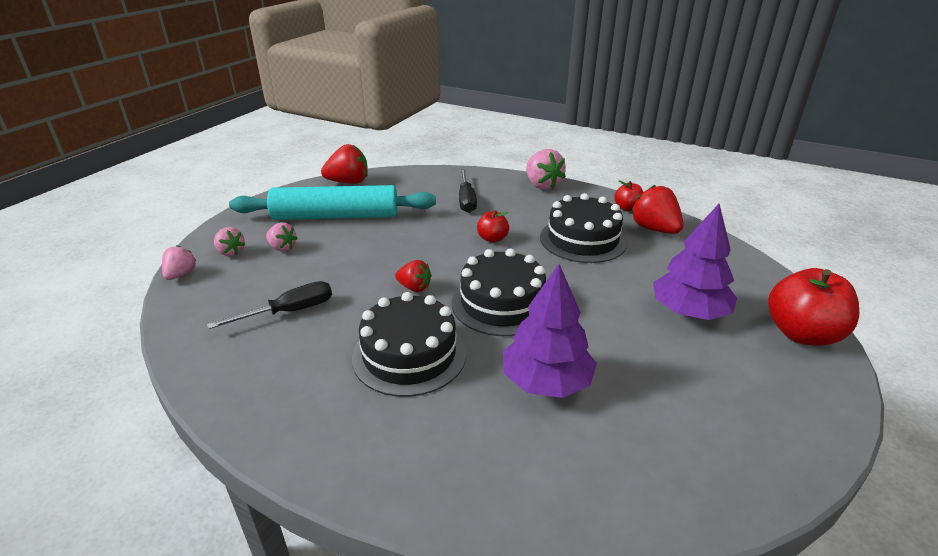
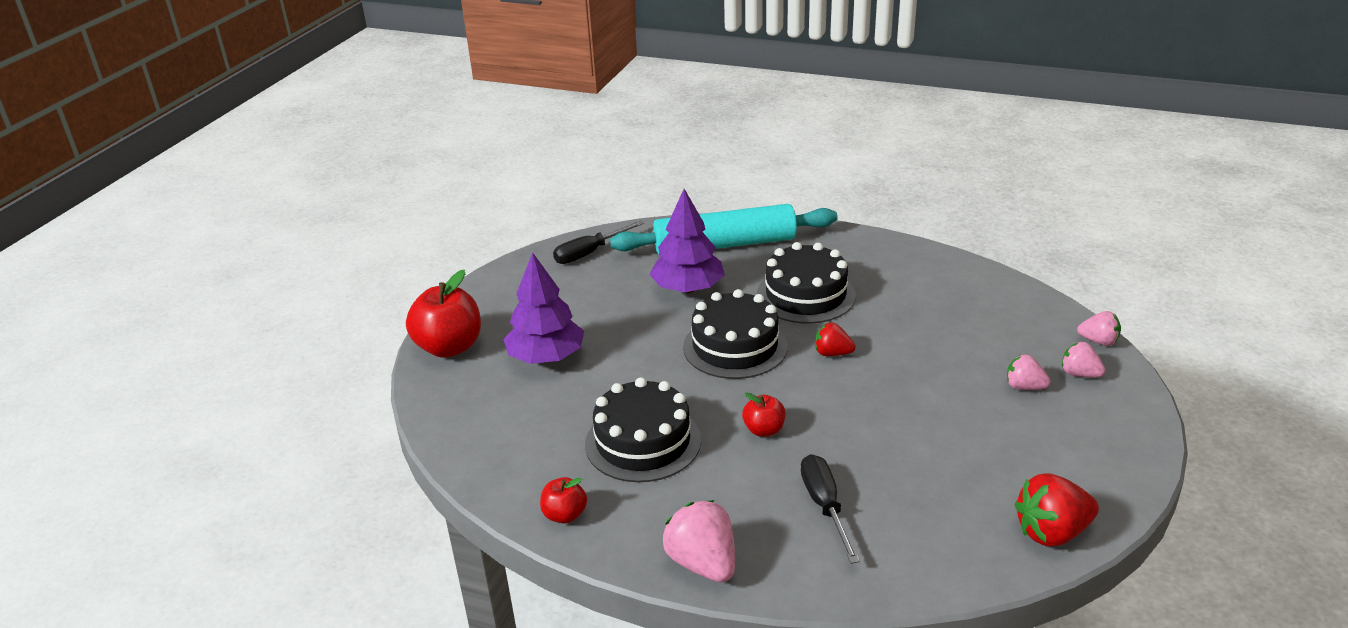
camera: 175 degrees right, 0 degrees up
(181, 274) = (1098, 341): pink strawberry -> pink strawberry turned 75 degrees counterclockwise
(289, 312) = (941, 317): black screwdriver -> black screwdriver (589, 253)
(336, 216) = (1004, 447): turquoise rolling pin -> turquoise rolling pin (725, 245)
(654, 229) = (538, 472): red strawberry -> none

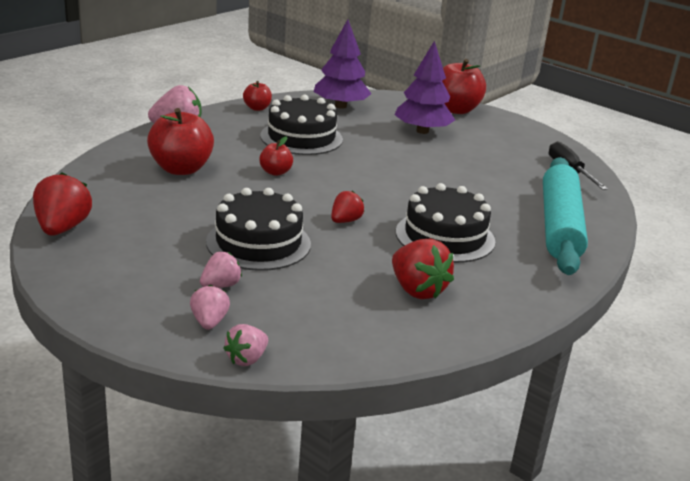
camera: 105 degrees right, 5 degrees down
(688, 289) = (487, 193): purple tree -> purple tree (340, 106)
(735, 346) = (386, 189): black cake -> black cake (258, 243)
(825, 506) = (181, 169): black screwdriver -> red apple
(913, 291) = (417, 290): none -> red strawberry
(1079, 374) = (209, 322): pink strawberry -> pink strawberry turned 60 degrees counterclockwise

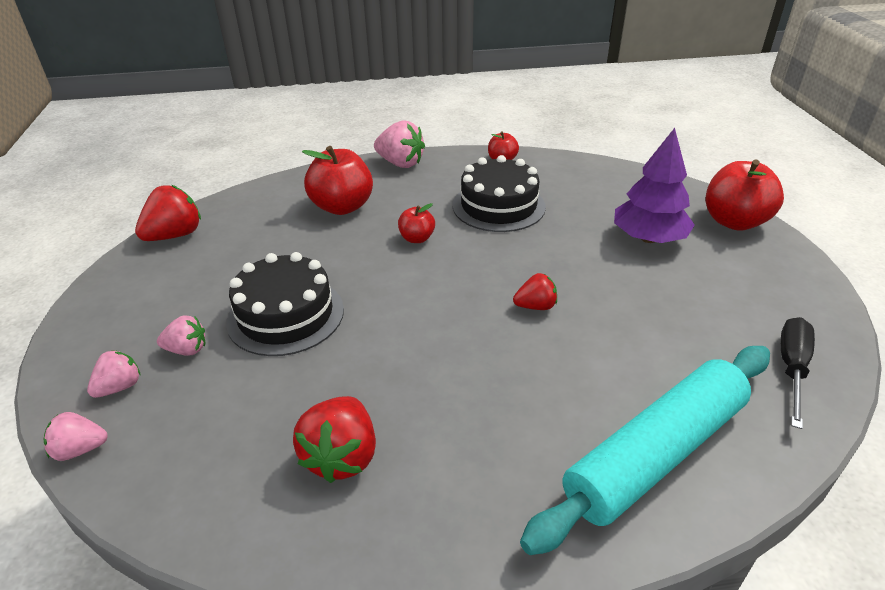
camera: 45 degrees right, 10 degrees up
(340, 106) = (593, 180): purple tree -> none
(345, 221) = (400, 324): red strawberry -> red strawberry (535, 306)
(445, 236) = (477, 396): black cake -> none

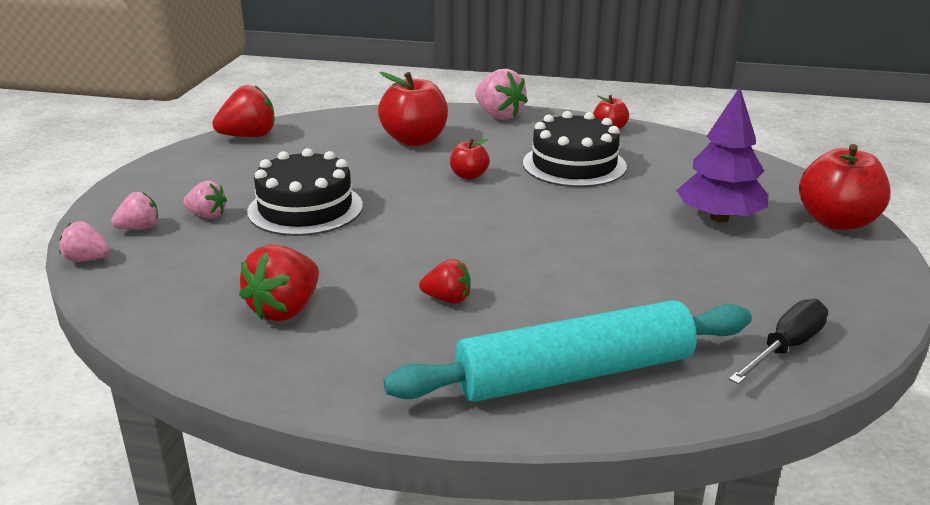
camera: 20 degrees right, 10 degrees down
(535, 306) = (546, 247): red strawberry -> red strawberry (447, 299)

